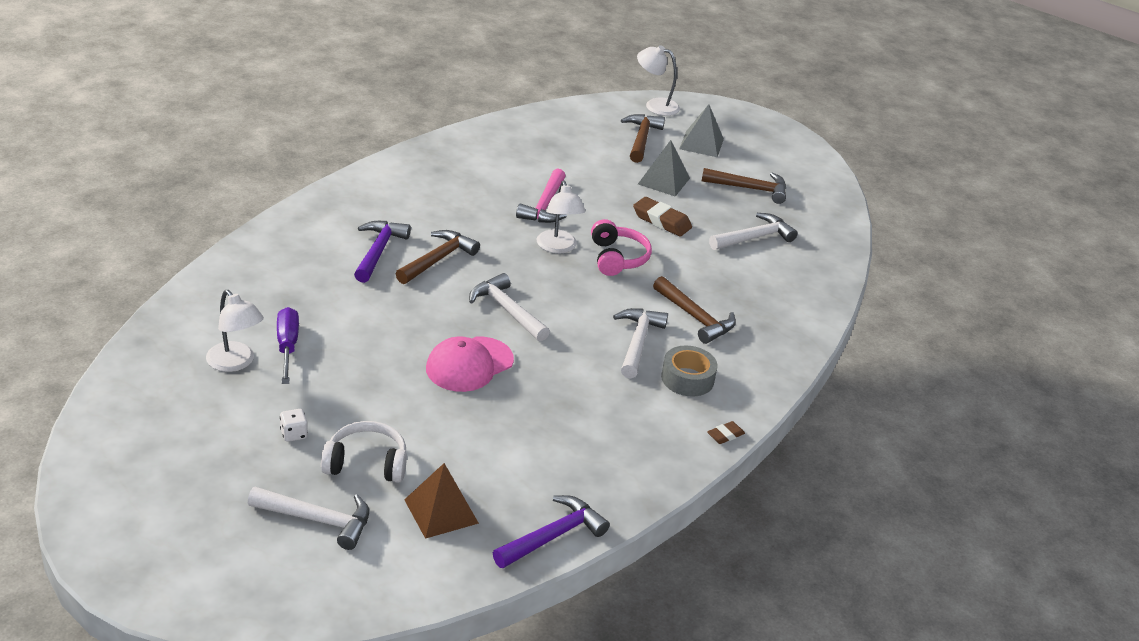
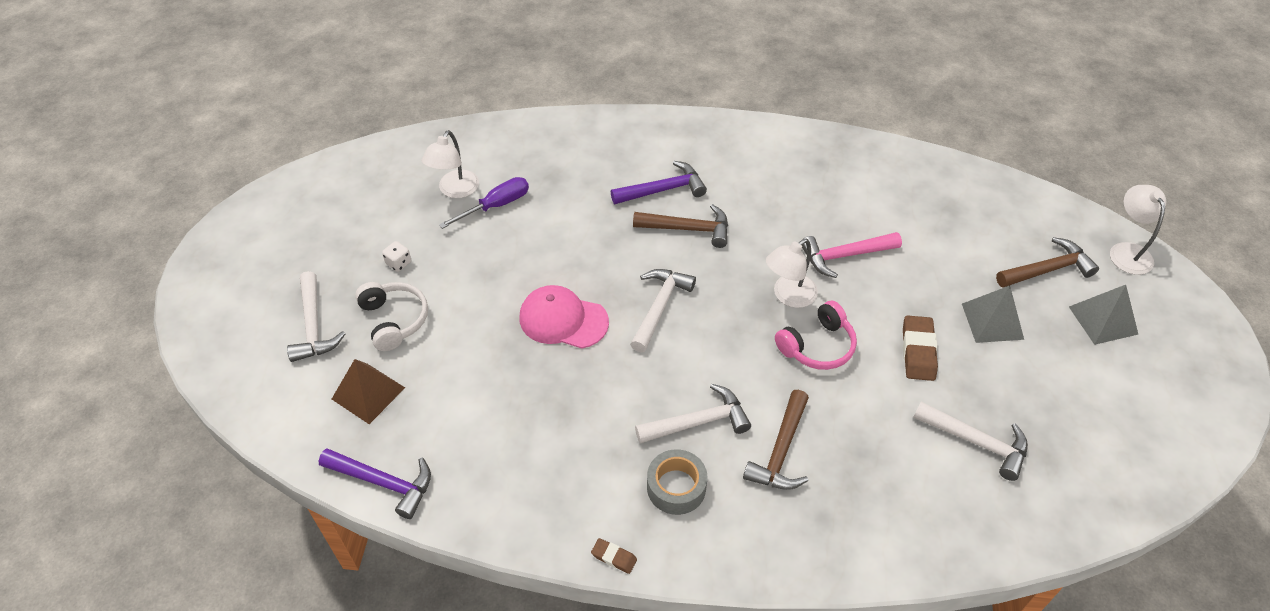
camera: 65 degrees right, 15 degrees up
(750, 189) = (1067, 399): brown hammer -> none

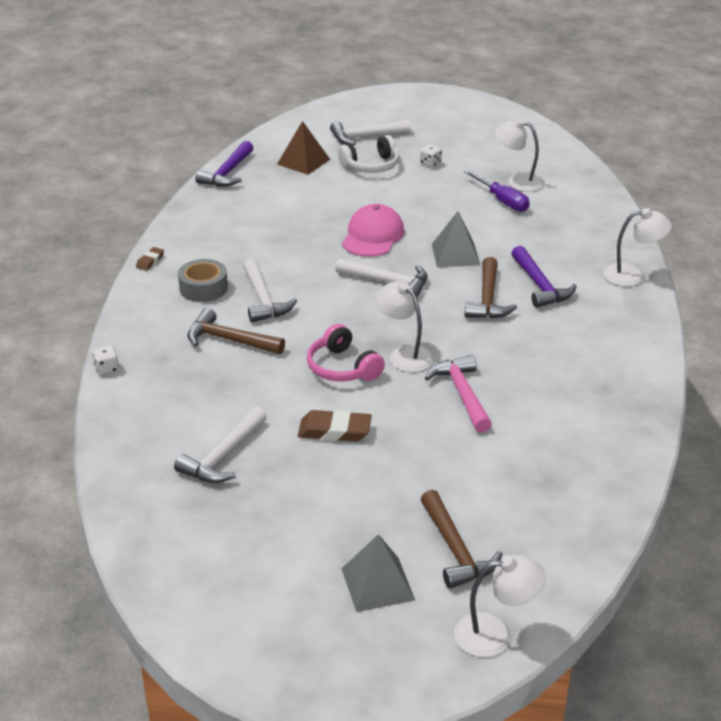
camera: 90 degrees right, 15 degrees down
(644, 126) = (632, 275): none -> white lamp
(852, 576) = (107, 369): none -> white dice
(992, 321) = (375, 490): grey pyramid -> grey pyramid (455, 254)

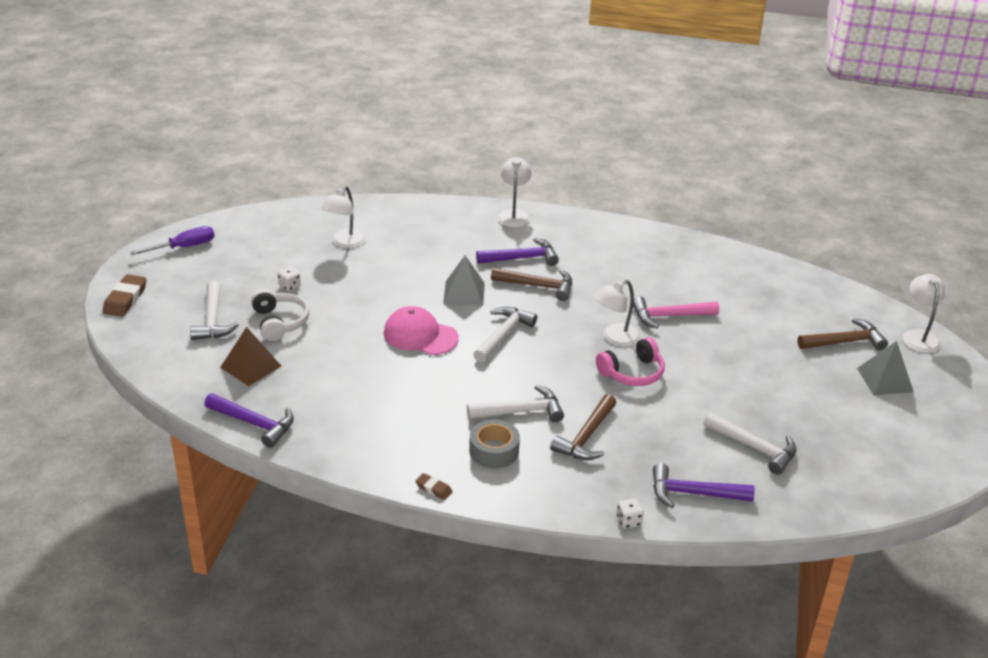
camera: 85 degrees left, 0 degrees up
(147, 410) = (693, 493): none -> purple hammer
(334, 431) = (718, 385): brown eraser -> brown eraser (125, 299)
(502, 201) = (377, 256): purple screwdriver -> purple screwdriver (184, 247)

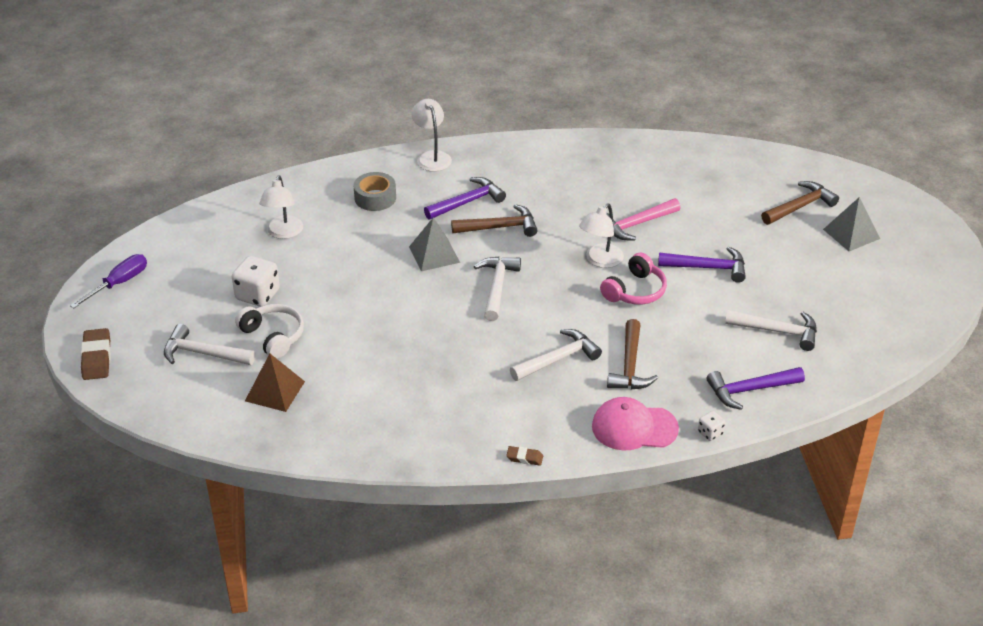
camera: 20 degrees left, 5 degrees up
(213, 320) = (203, 353): white hammer -> white hammer turned 135 degrees clockwise
(254, 424) = (317, 448): purple hammer -> purple hammer (708, 268)
(289, 286) = (257, 295): white dice -> white dice, size x1.95
(420, 335) = (419, 310): pink cap -> pink cap (634, 427)
(494, 451) = (556, 404): grey tape -> grey tape (375, 198)
(918, 336) = (858, 183): white lamp -> none

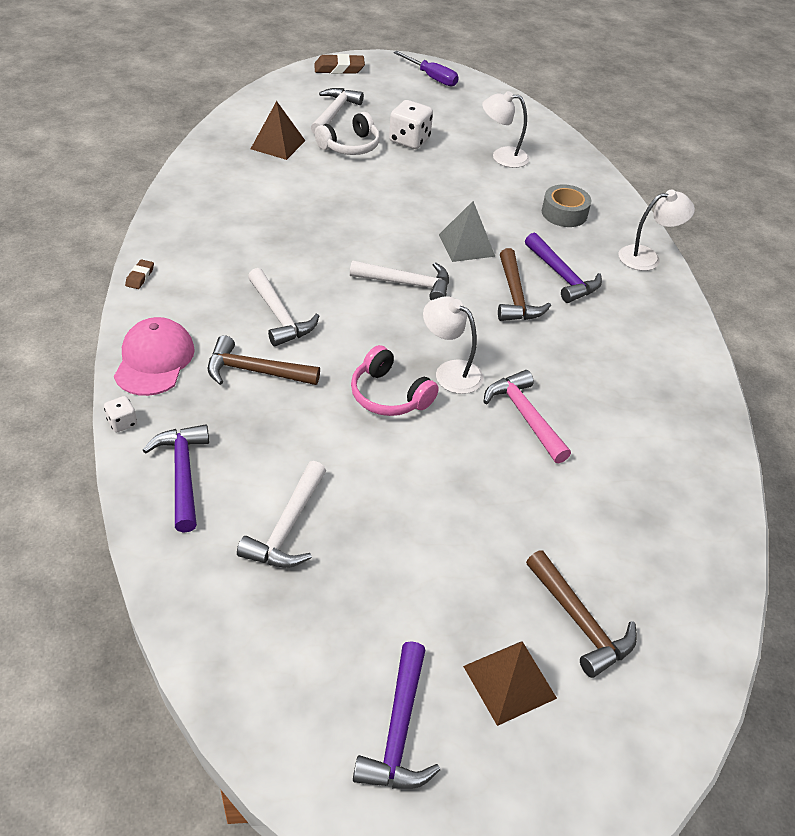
camera: 90 degrees right, 5 degrees up
(708, 268) = (430, 475): purple hammer -> purple hammer (398, 730)
(851, 234) = (509, 682): grey pyramid -> brown pyramid

